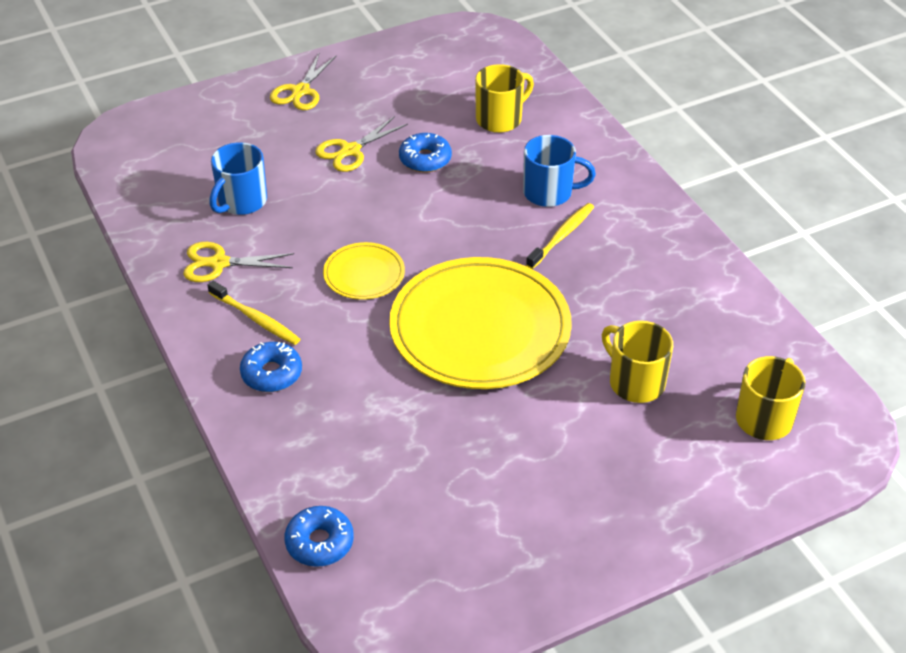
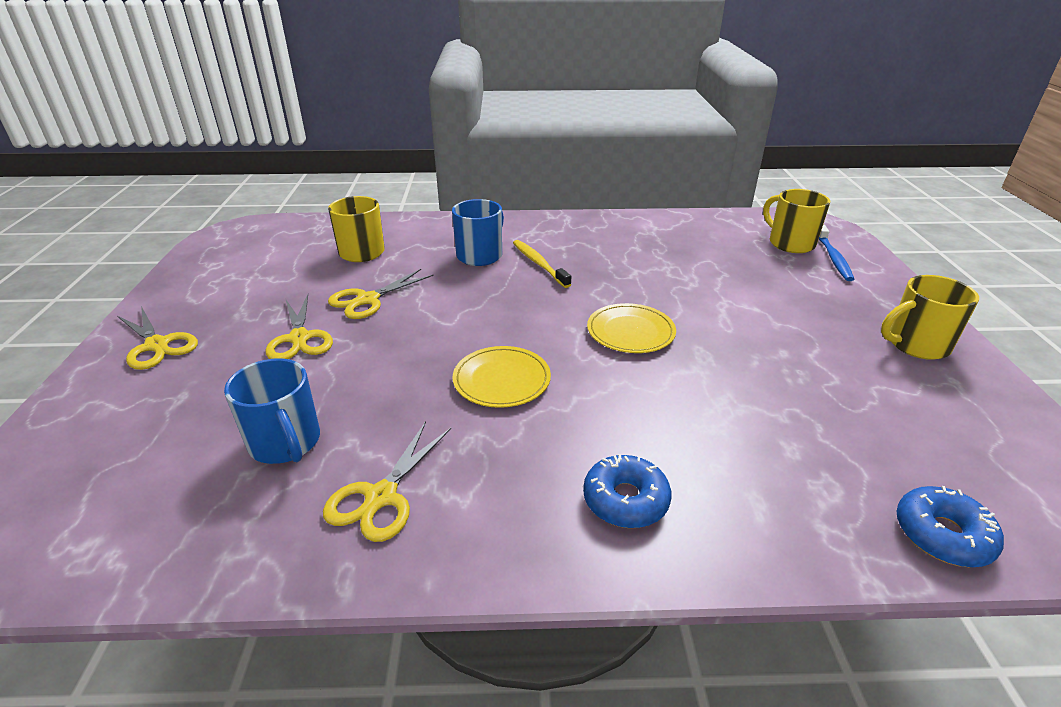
camera: 65 degrees left, 10 degrees down
(256, 319) = (515, 488): yellow toothbrush -> none
(425, 159) = (368, 300): blue donut -> yellow scissors
(480, 328) = (630, 331): yellow plate -> yellow plate, size x0.47
(635, 382) = (734, 279): yellow mug -> yellow mug (916, 345)
(752, 460) = (833, 258): none -> blue toothbrush

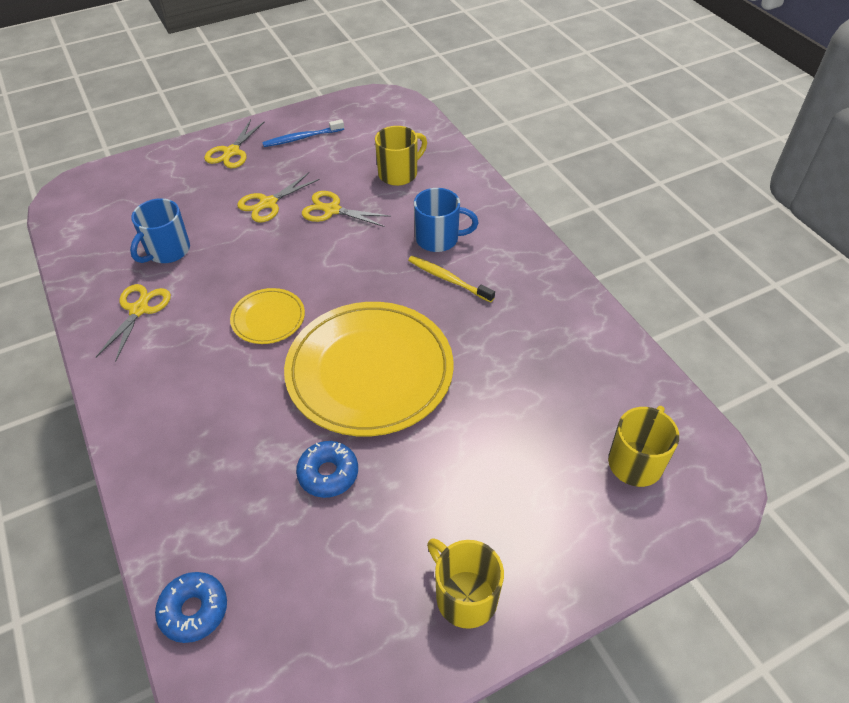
camera: 65 degrees right, 15 degrees up
(381, 497) = (139, 310): yellow scissors -> yellow scissors turned 105 degrees clockwise
(539, 264) = (448, 279): yellow toothbrush -> yellow toothbrush turned 90 degrees counterclockwise
(625, 500) = (171, 420): blue donut -> blue donut (328, 474)
(630, 331) = (369, 371): yellow plate -> yellow plate, size x2.13
(833, 258) = (626, 508): blue toothbrush -> blue toothbrush (302, 138)

